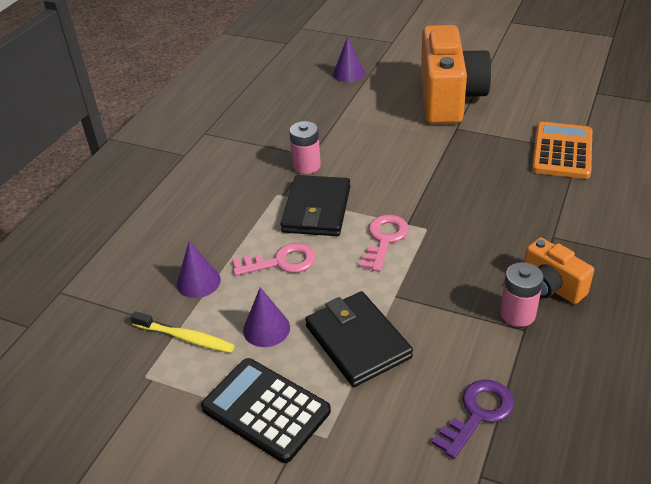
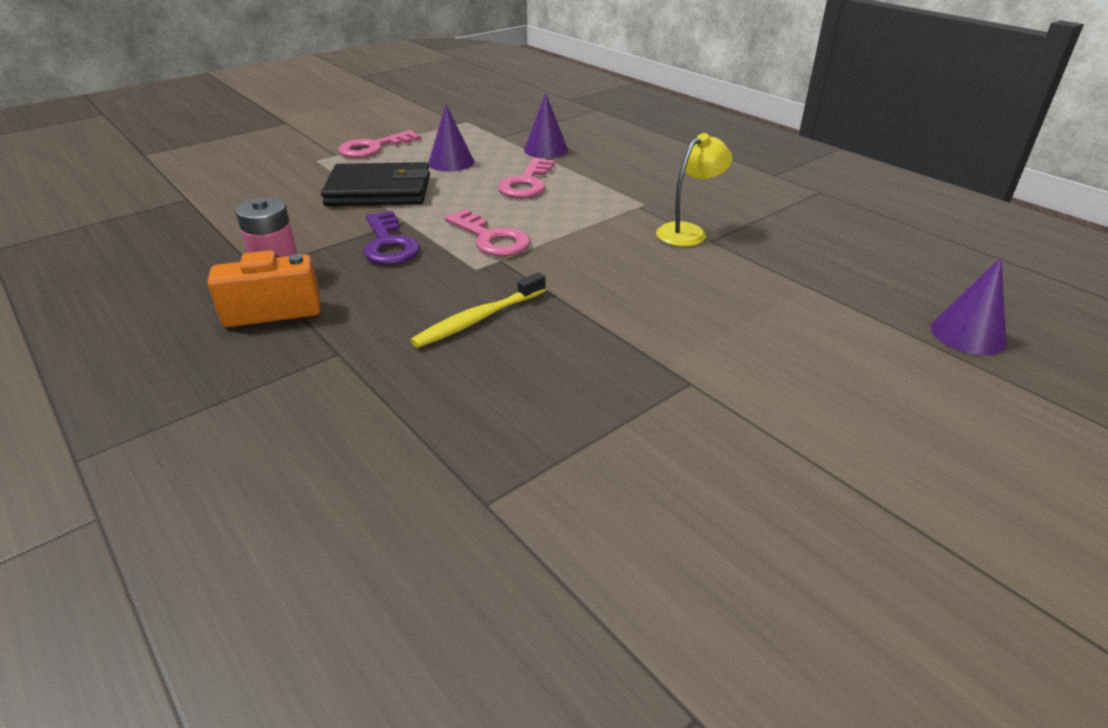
camera: 115 degrees right, 5 degrees down
(185, 337) = (486, 137): yellow toothbrush -> yellow toothbrush (478, 319)
(266, 410) = (373, 148): black calculator -> pink key
(306, 166) = (688, 232): pink battery -> yellow lamp
(317, 209) = (590, 217): black wallet -> none
(449, 98) = (808, 416): orange camera -> none
(478, 414) = (227, 214): purple key -> purple key (389, 244)
(562, 151) = (506, 476): orange calculator -> none

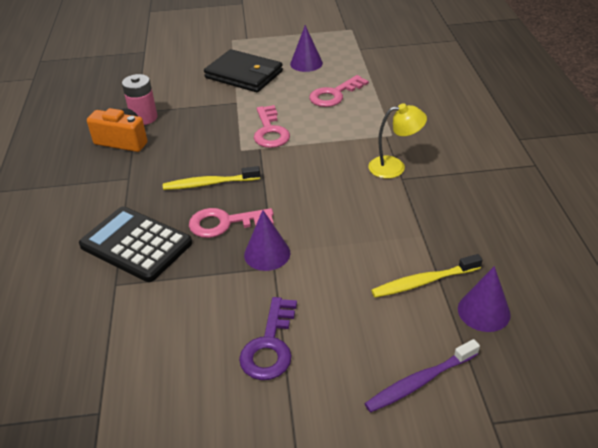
camera: 35 degrees right, 5 degrees up
(373, 148) = (272, 38): pink key -> pink key (224, 223)
(389, 244) = (212, 117): purple key -> purple key (270, 346)
(456, 433) = (136, 244): none -> black calculator
(546, 150) = (377, 69): purple cone -> purple cone (267, 254)
(874, 330) = (423, 282): none -> yellow toothbrush
(1018, 433) = (419, 381): none -> purple toothbrush

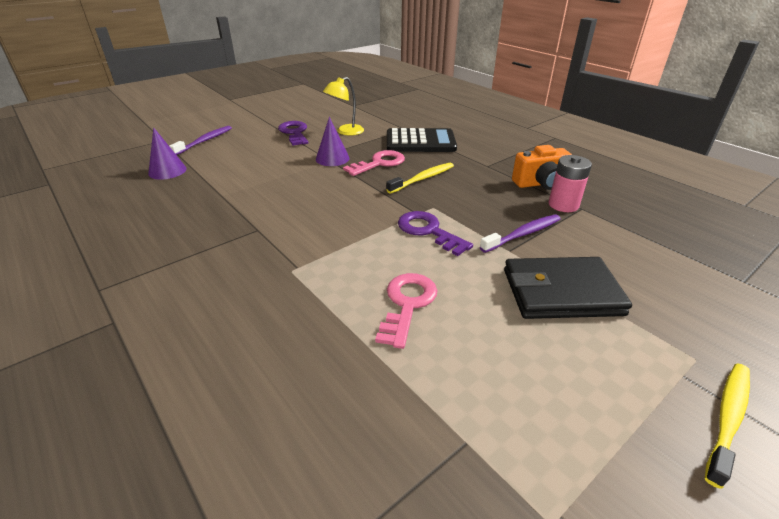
camera: 145 degrees right, 5 degrees down
(210, 108) = (523, 234): none -> purple toothbrush
(270, 131) = (428, 231): pink key -> purple key
(306, 63) = (511, 352): purple cone -> none
(394, 166) = (270, 237): yellow lamp -> yellow lamp (345, 132)
(423, 282) = (213, 173): yellow toothbrush -> yellow toothbrush (727, 418)

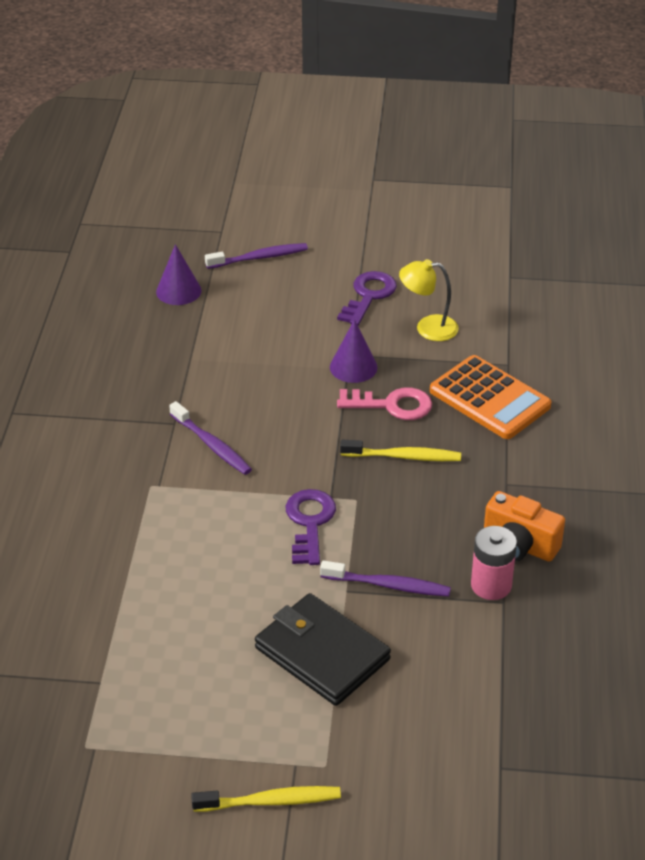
camera: 45 degrees right, 5 degrees up
(302, 227) = (212, 445): none -> purple toothbrush
(407, 304) = (193, 575): pink key -> none
(420, 142) = (489, 398): black calculator -> orange calculator

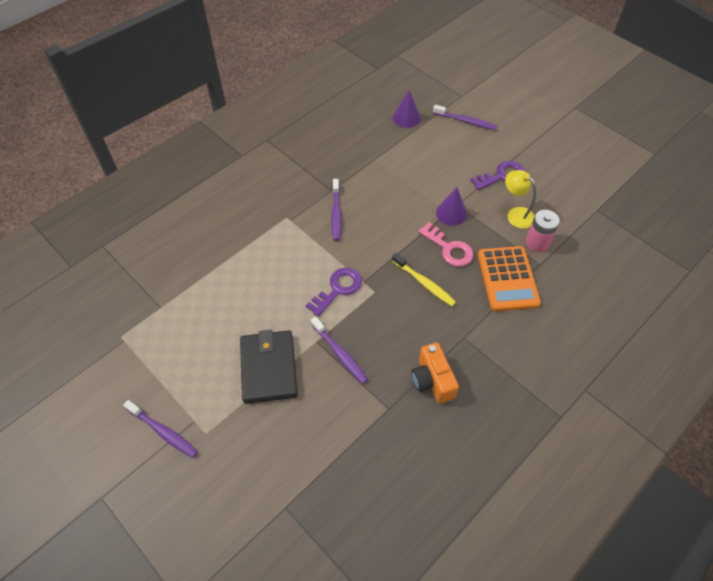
camera: 40 degrees right, 15 degrees up
(270, 801) = (163, 432): yellow toothbrush -> purple toothbrush
(491, 585) = (392, 393): pink battery -> pink battery (537, 243)

